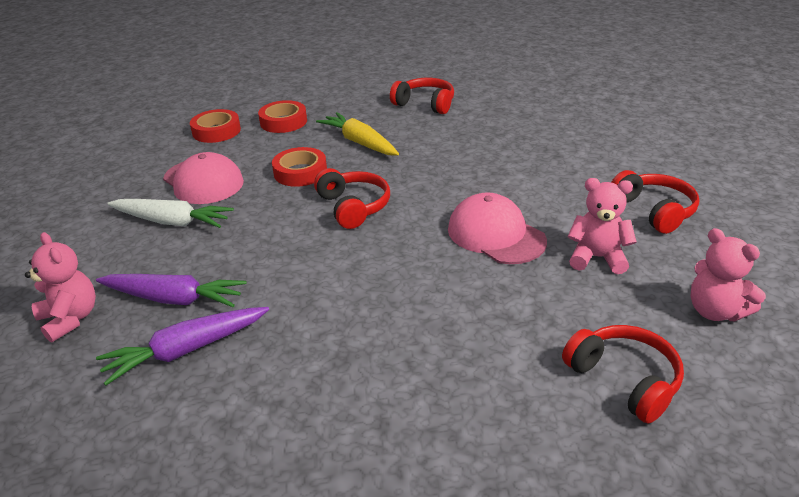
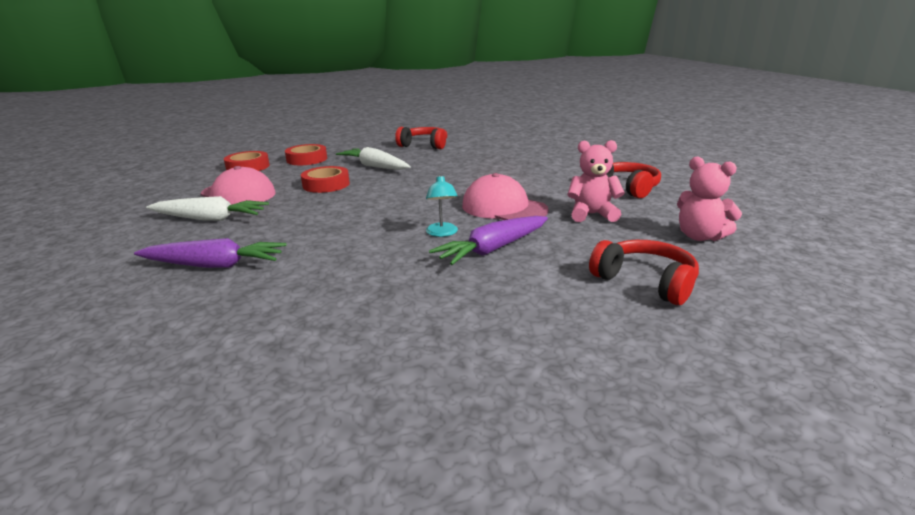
camera: 10 degrees left, 10 degrees down
(70, 319) = (105, 286): pink teddy bear -> none
(186, 350) = (229, 298): purple carrot -> purple carrot (493, 249)
(353, 207) = (377, 200): red headphones -> none
(359, 142) = (375, 166): yellow carrot -> white carrot
(417, 273) = (442, 233): none -> turquoise lamp

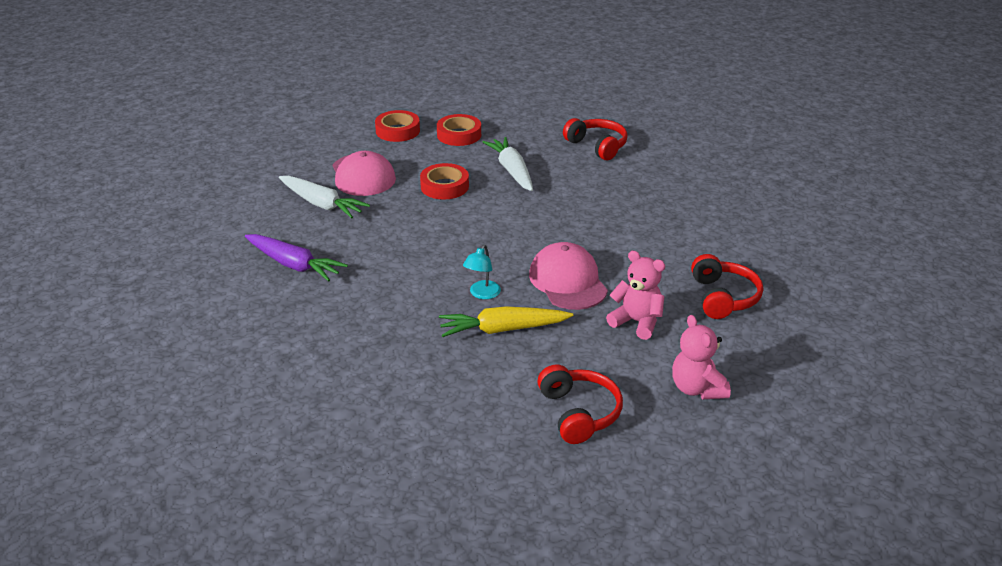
camera: 30 degrees right, 10 degrees up
(493, 249) = (503, 329): purple carrot -> yellow carrot

